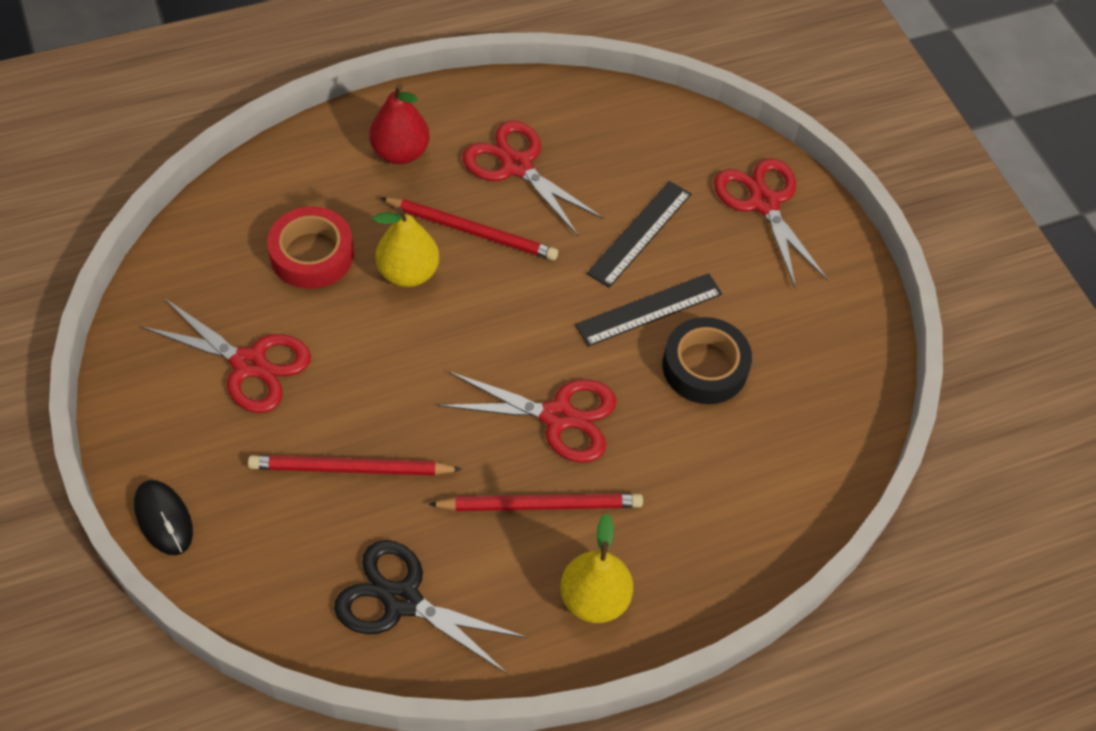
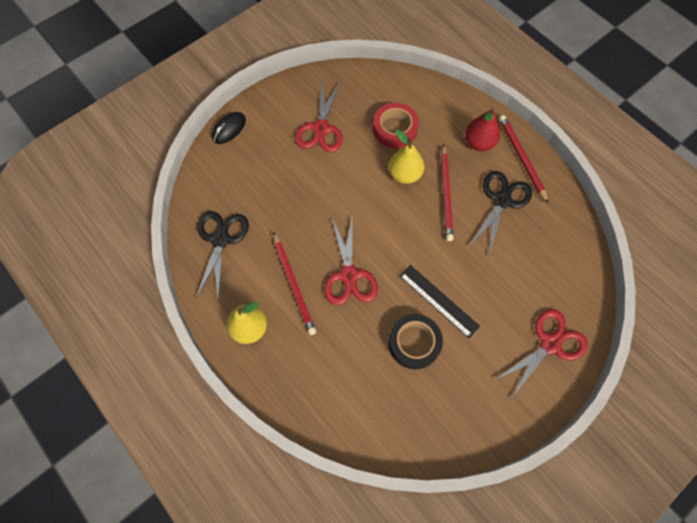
camera: 75 degrees right, 10 degrees up
(350, 469) = (281, 192): red pencil -> red pencil (521, 158)
(516, 166) = (501, 200): red scissors -> black scissors
(640, 233) = (489, 279): black ruler -> none

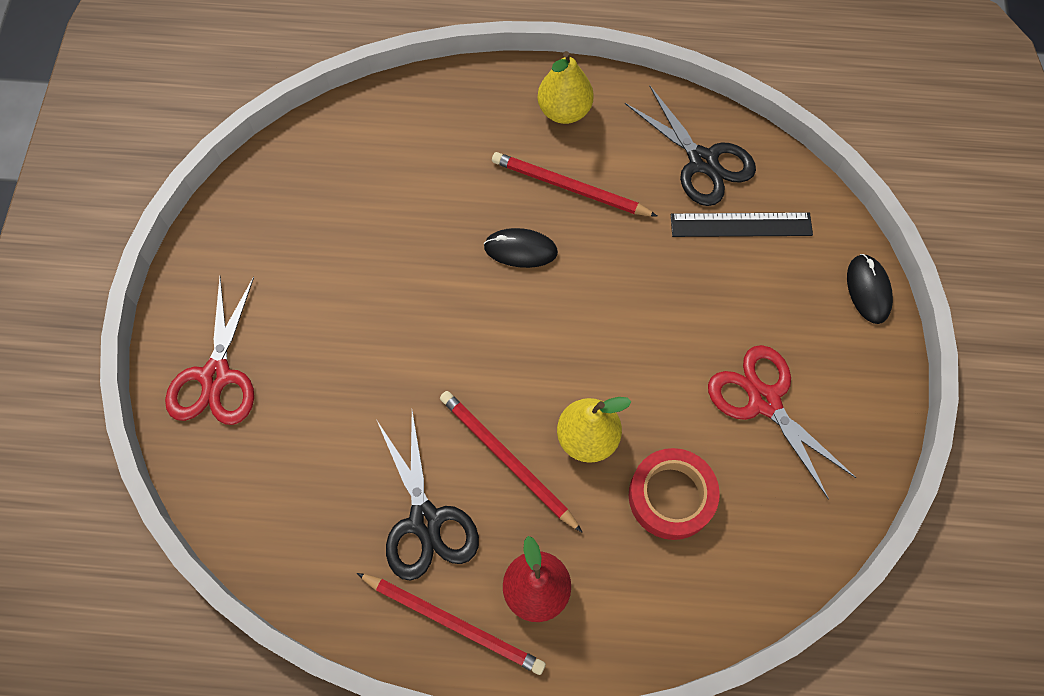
camera: 135 degrees right, 0 degrees up
(349, 275) = (520, 250): red scissors -> black mouse
(414, 343) = (377, 243): black tape -> none
(438, 301) = (391, 312): black ruler -> black ruler (741, 224)

